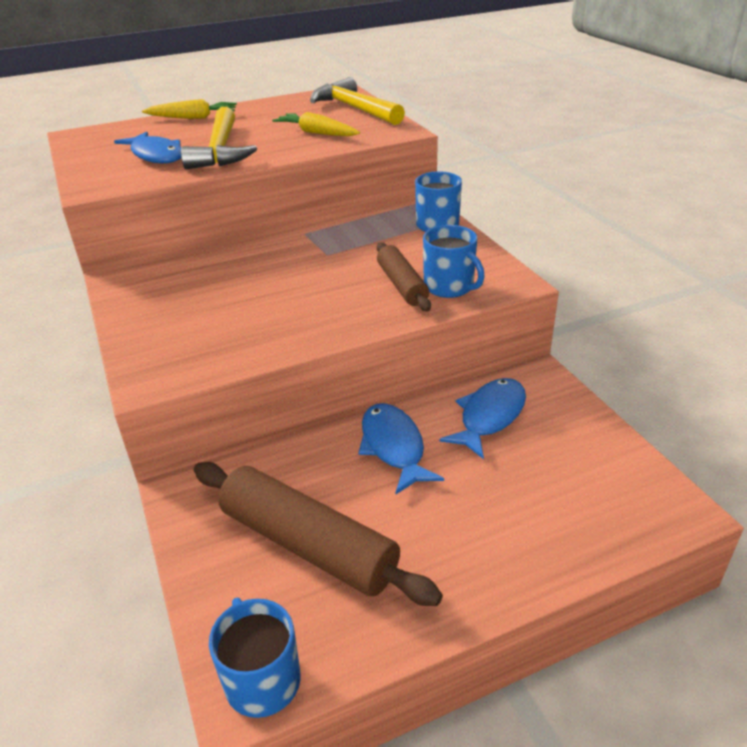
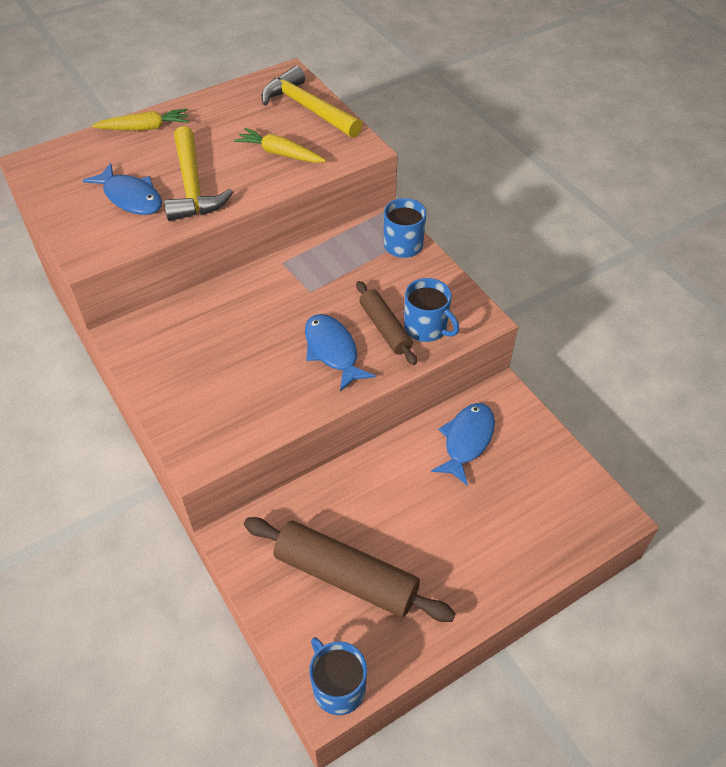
camera: 10 degrees left, 15 degrees up
(393, 447) = (394, 479): blue fish -> blue fish (332, 351)

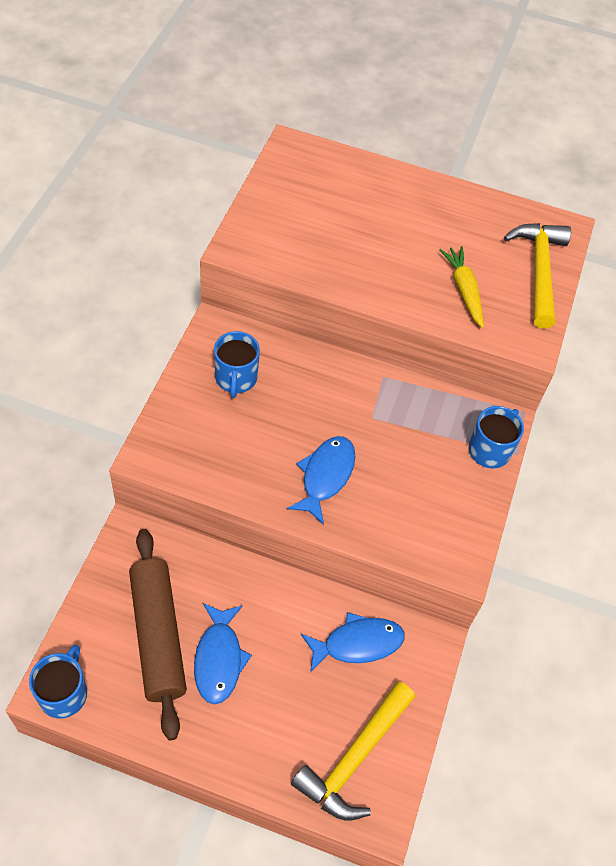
camera: 45 degrees right, 5 degrees up
(131, 197) = (317, 231): blue fish -> blue fish (219, 659)
(145, 128) = (398, 183): yellow carrot -> none
(193, 186) = (368, 260): yellow hammer -> yellow hammer (355, 758)
(385, 328) = (383, 498): brown rolling pin -> none
(426, 328) = (413, 529): blue mug -> blue mug (236, 378)

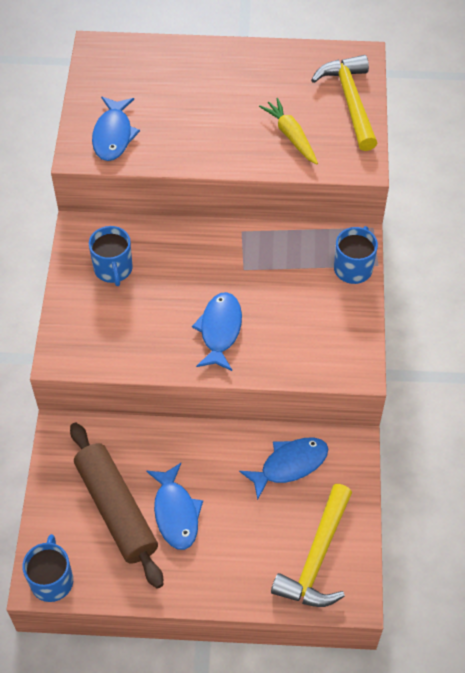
camera: 10 degrees left, 0 degrees up
(277, 239) = (113, 135): none -> blue fish

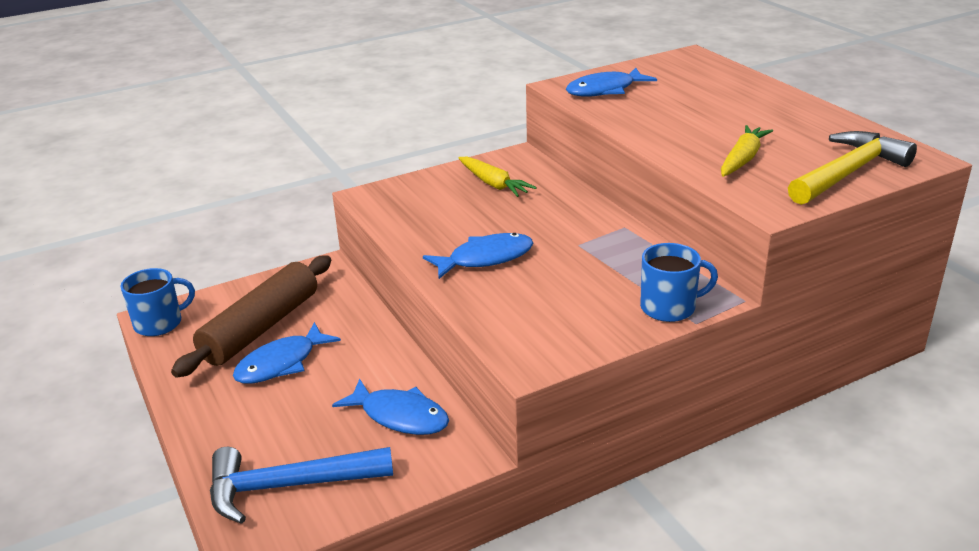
camera: 60 degrees right, 25 degrees down
(113, 269) = (493, 184): blue mug -> yellow carrot
(317, 557) = (289, 486): yellow hammer -> blue hammer

